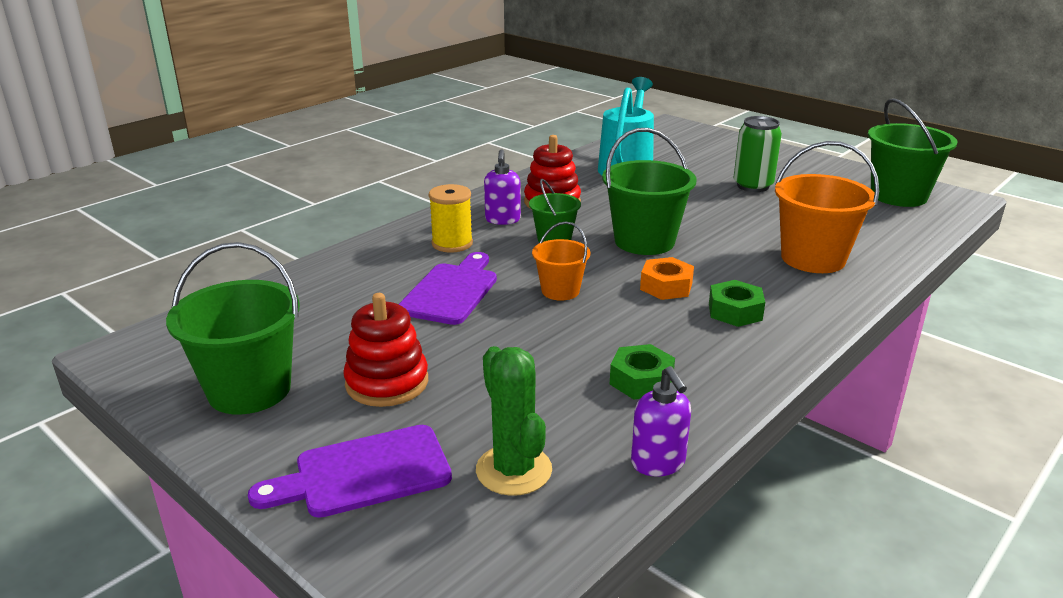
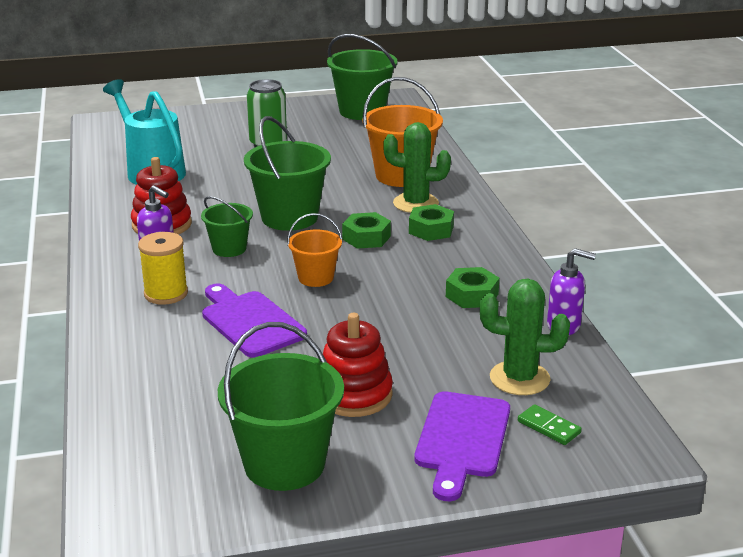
camera: 55 degrees left, 0 degrees up
(436, 526) = (548, 427): none -> green domino
(666, 286) = (366, 237): orange nut -> green nut
(772, 285) = (416, 203): none -> green cactus

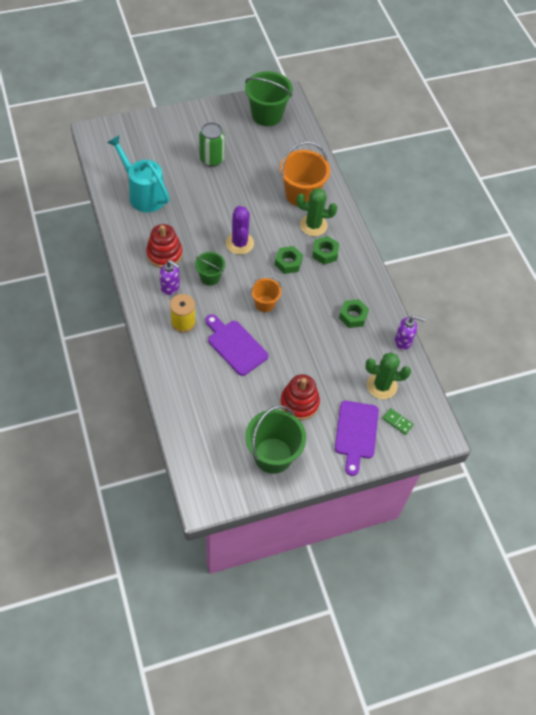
camera: 10 degrees left, 30 degrees up
(289, 217) = (239, 243): green bucket -> purple cactus

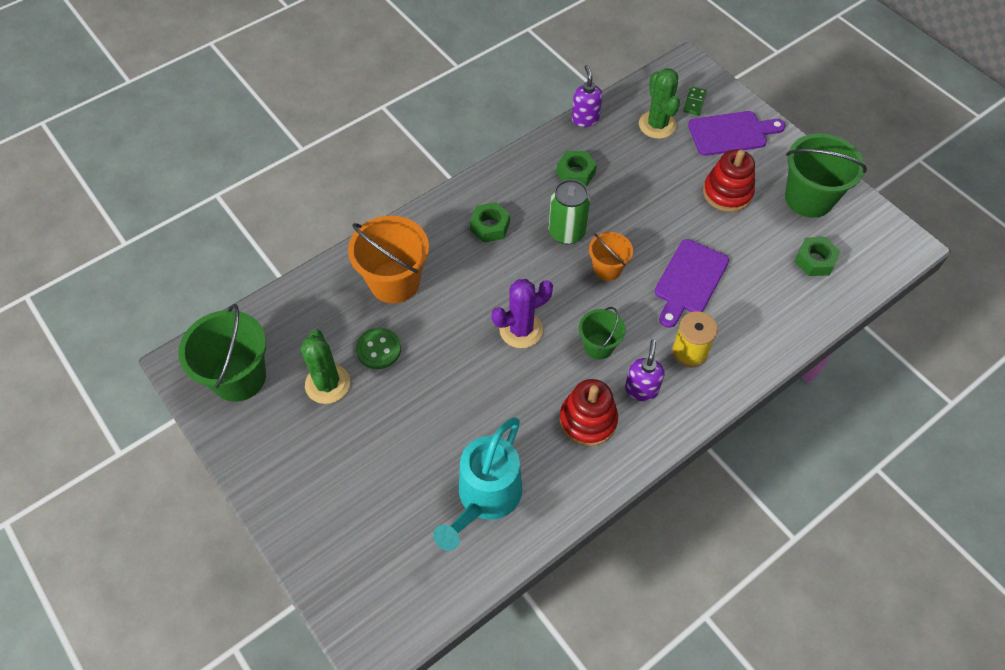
camera: 105 degrees left, 0 degrees up
(211, 159) = (369, 424): green can -> green can (566, 232)
(257, 175) = (378, 349): none -> green button
(288, 263) = (526, 262): green nut -> green nut (814, 260)
(313, 225) = (447, 252): green cactus -> green cactus (327, 384)

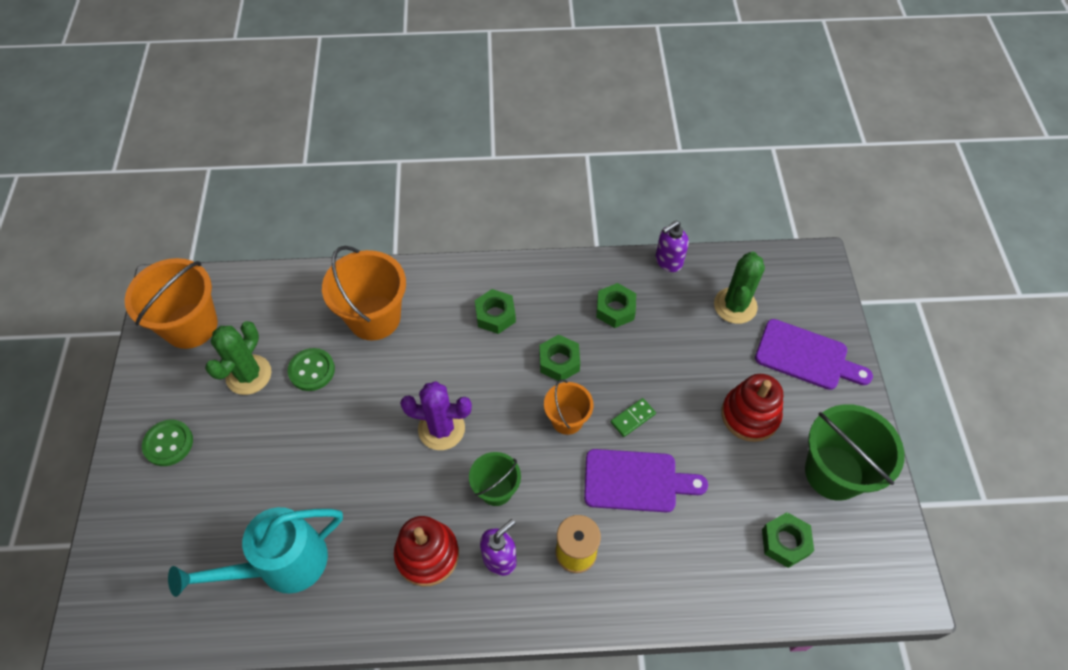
camera: 35 degrees right, 0 degrees up
(239, 377) = (191, 326): green bucket -> orange bucket
(307, 475) = (168, 443): none -> green button
(566, 232) = (559, 362): green can -> green nut
(585, 119) = (668, 261): purple soap dispenser -> purple soap dispenser turned 150 degrees counterclockwise
(689, 280) = (636, 481): purple cutting board -> purple cutting board turned 150 degrees counterclockwise
(694, 102) = (793, 303): green domino -> green domino (633, 418)

